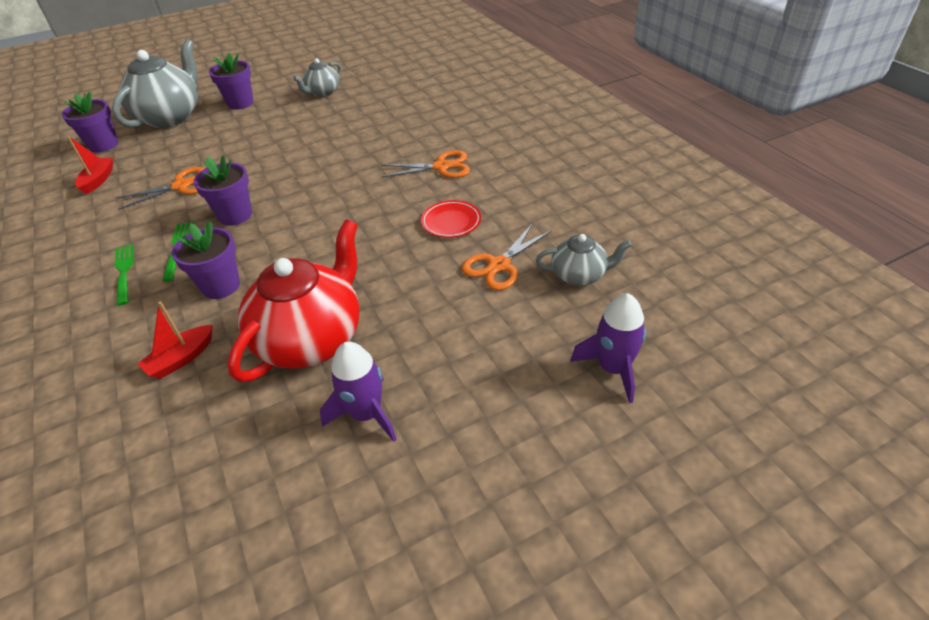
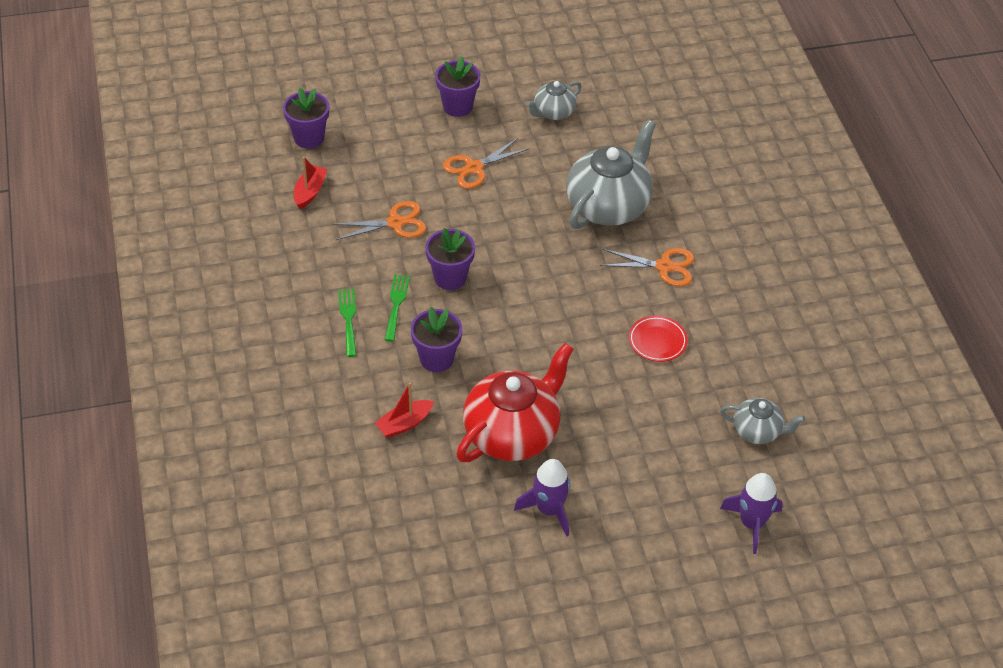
camera: 10 degrees right, 5 degrees up
(171, 117) = (379, 109): grey teapot -> grey teapot (608, 206)
(499, 265) = (689, 402): orange scissors -> orange scissors (474, 168)

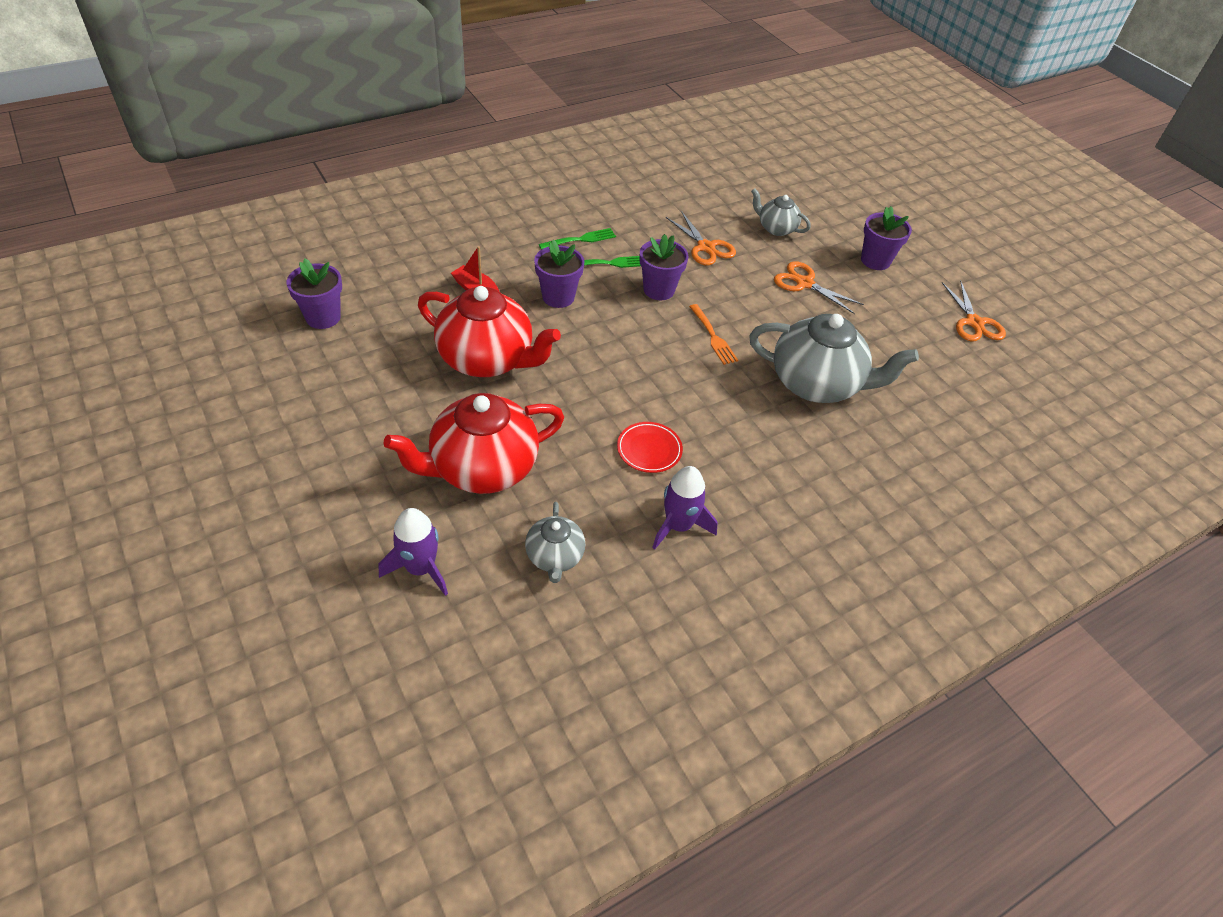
camera: 70 degrees right, 0 degrees up
(309, 138) = (773, 184): purple flower pot -> purple flower pot (323, 317)
(310, 192) = (712, 195): red boat -> none
(529, 257) = (713, 337): none -> orange fork
(549, 509) = (402, 398): purple rocket -> purple rocket (678, 526)
(553, 112) = (918, 324): grey teapot -> grey teapot (776, 228)
(651, 462) = (482, 468): none -> red teapot
(664, 267) = (757, 441): orange scissors -> orange scissors (974, 322)

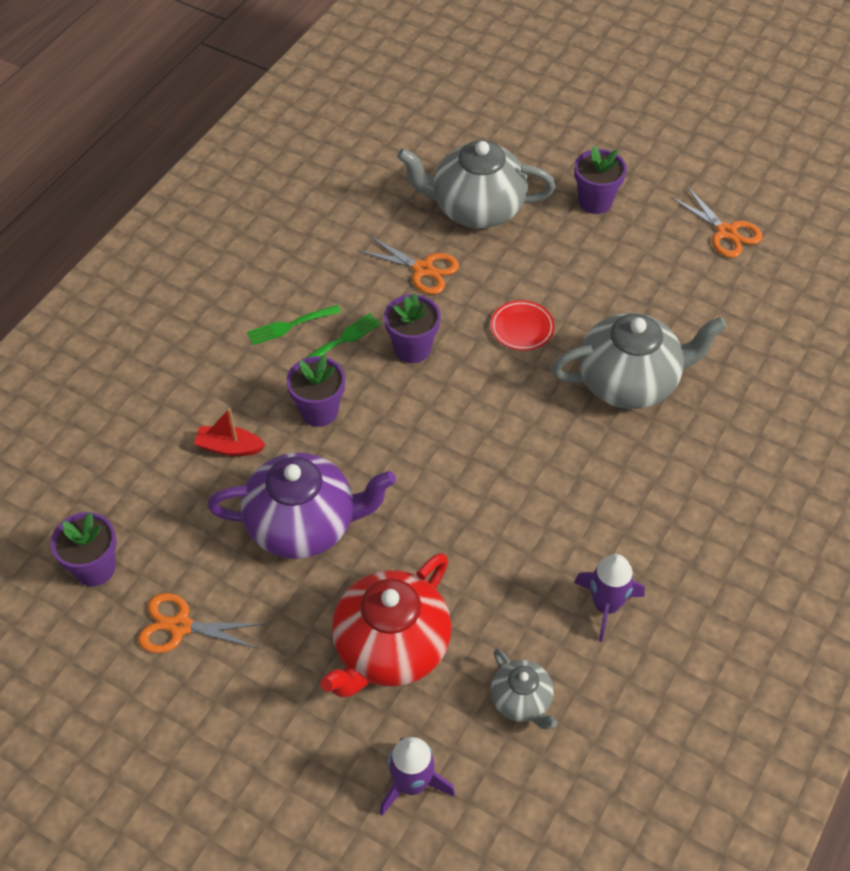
camera: 25 degrees left, 5 degrees up
(487, 359) = (304, 525): red teapot -> purple teapot
(580, 239) = (290, 325): green fork -> green fork turned 150 degrees counterclockwise
(649, 450) = (528, 540): red plate -> red plate (522, 328)
(713, 337) = (501, 378): orange fork -> none
(776, 228) = (476, 208): grey teapot -> grey teapot, size x1.92
(804, 283) = (546, 266): orange scissors -> orange scissors (180, 626)

